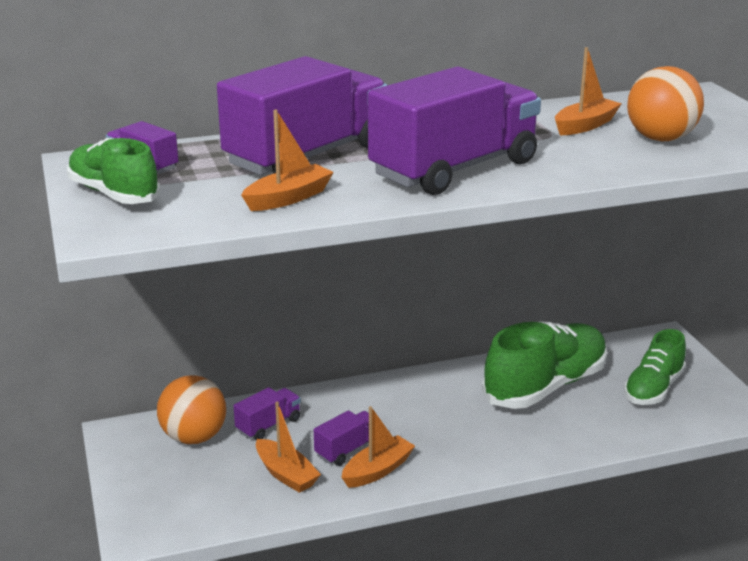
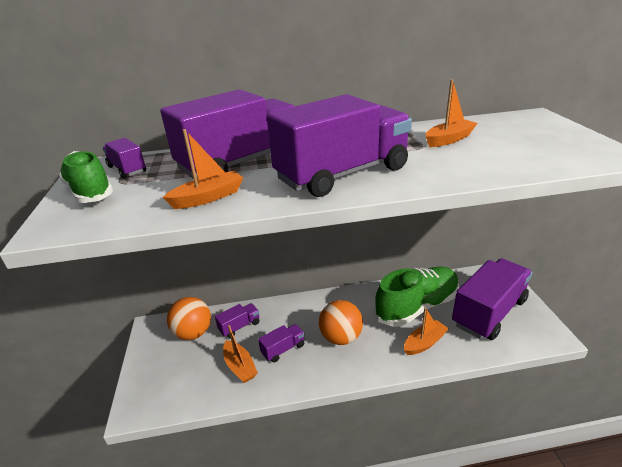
camera: 10 degrees right, 5 degrees up
(377, 470) = (298, 368): orange boat -> orange boat (424, 343)
(653, 389) = (489, 312): green shoe -> purple truck
(660, 139) = (507, 150): orange ball -> orange ball (341, 337)

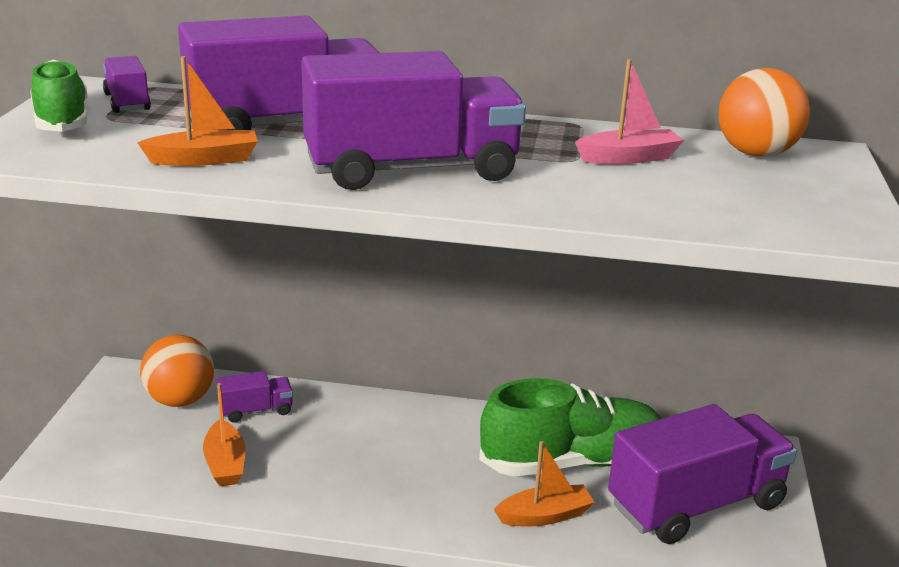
camera: 15 degrees right, 5 degrees down
(283, 349) = (305, 460): purple truck -> none
(341, 337) = (408, 470): orange ball -> orange ball (756, 153)
(449, 139) = (628, 158): orange boat -> pink boat

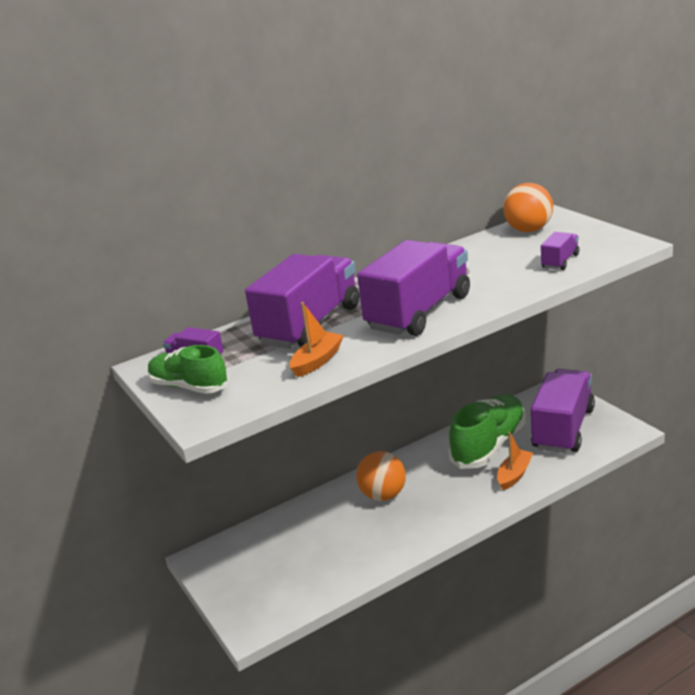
camera: 35 degrees left, 0 degrees up
(180, 400) = (256, 547): orange ball -> orange ball (383, 495)
(225, 464) = (336, 557): orange boat -> none
(256, 411) = (306, 524): purple truck -> purple truck (560, 261)
(628, 158) = (488, 258): pink boat -> none

